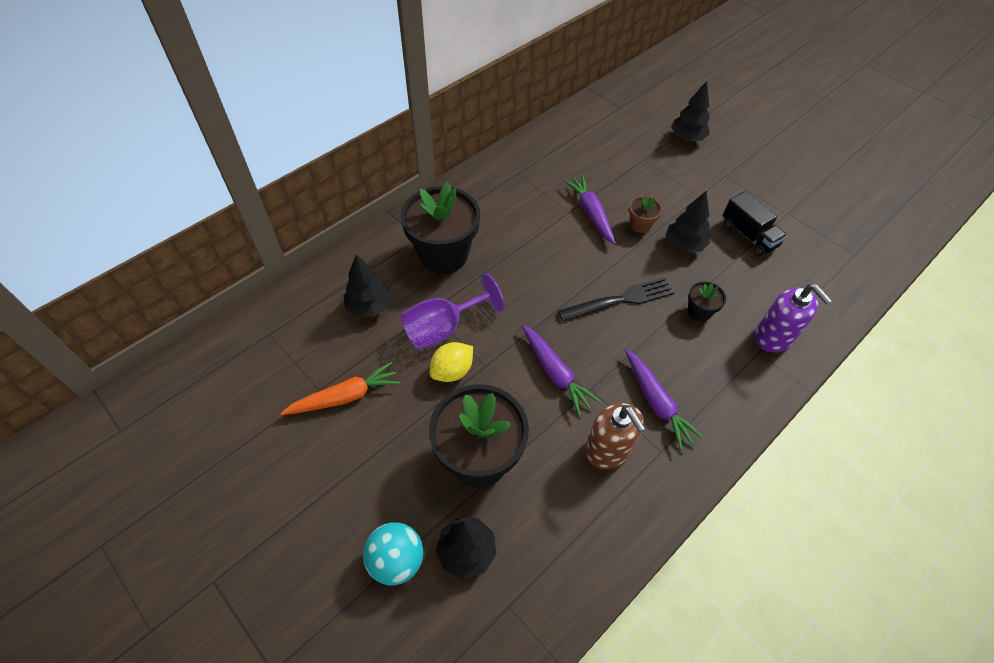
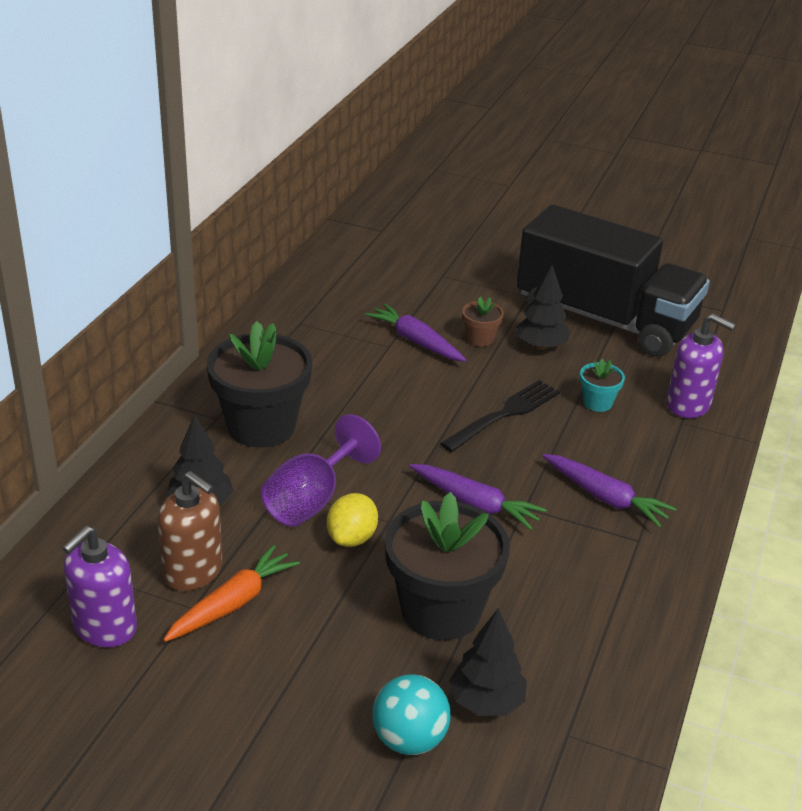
camera: 25 degrees left, 20 degrees down
(258, 385) = (104, 627): none -> purple soap dispenser
(608, 450) = (581, 557): brown soap dispenser -> brown soap dispenser (193, 571)
(687, 138) = (479, 244): black tree -> none
(699, 312) = (597, 403): black flower pot -> turquoise flower pot
(748, 235) = (604, 319): black truck -> black truck, size x2.33

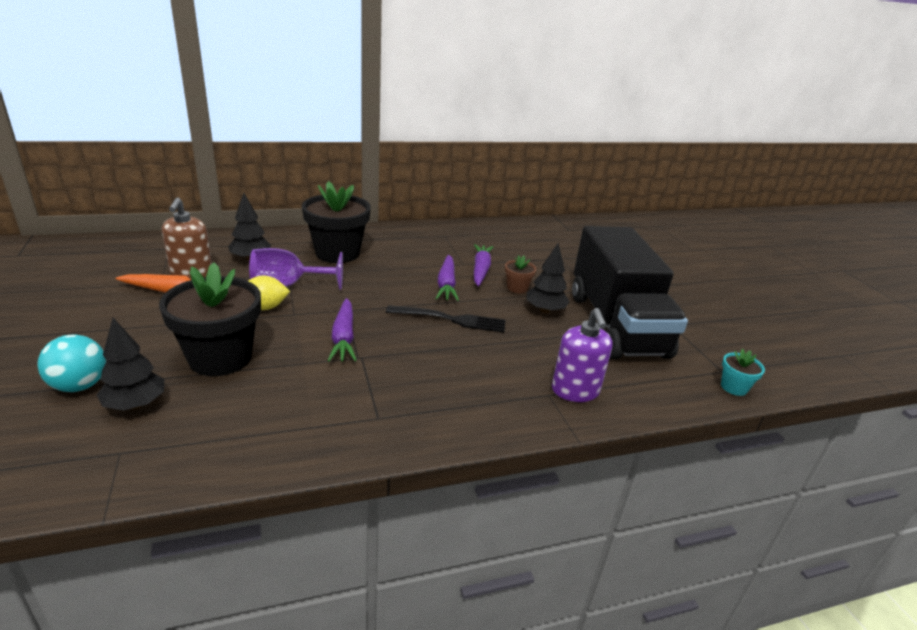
camera: 50 degrees right, 5 degrees down
(104, 627) = (126, 266): purple soap dispenser -> none
(597, 403) = (516, 350): turquoise flower pot -> turquoise flower pot (734, 387)
(605, 498) = (411, 387): purple carrot -> purple carrot (446, 284)

